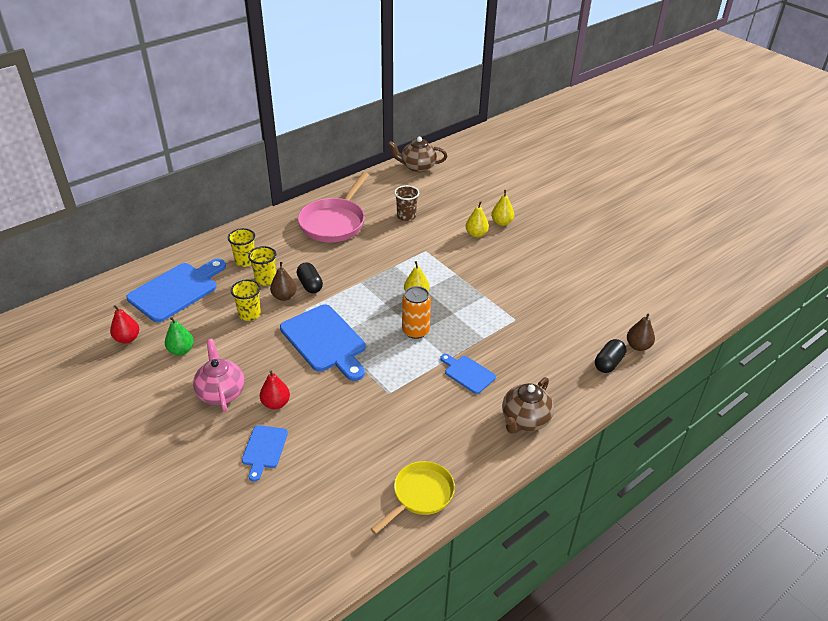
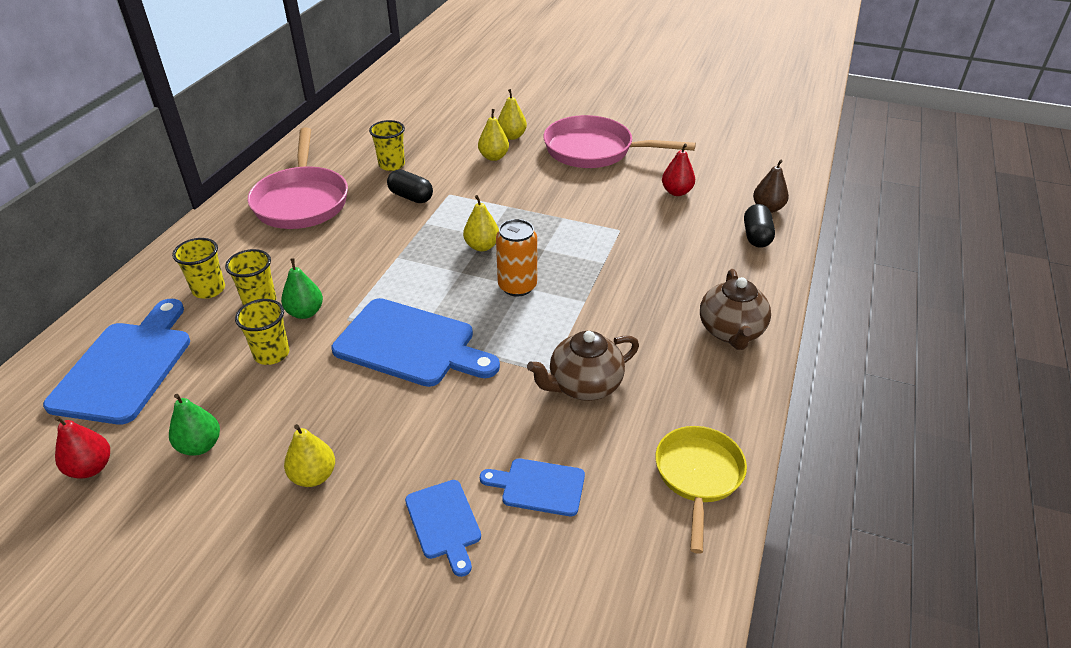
camera: 30 degrees left, 0 degrees up
(221, 392) = (313, 476): pink teapot -> yellow pear
(276, 403) = (409, 453): red pear -> red pear (676, 192)
(284, 296) = (305, 312): brown pear -> green pear
(310, 285) = (330, 285): black capsule -> black capsule (411, 197)
(406, 216) = (391, 165): brown cup -> yellow cup
(417, 167) = (358, 109): brown teapot -> brown teapot (583, 386)
(468, 373) = (622, 308): blue cutting board -> blue cutting board (538, 487)
(550, 254) = (595, 150): none -> pink pan

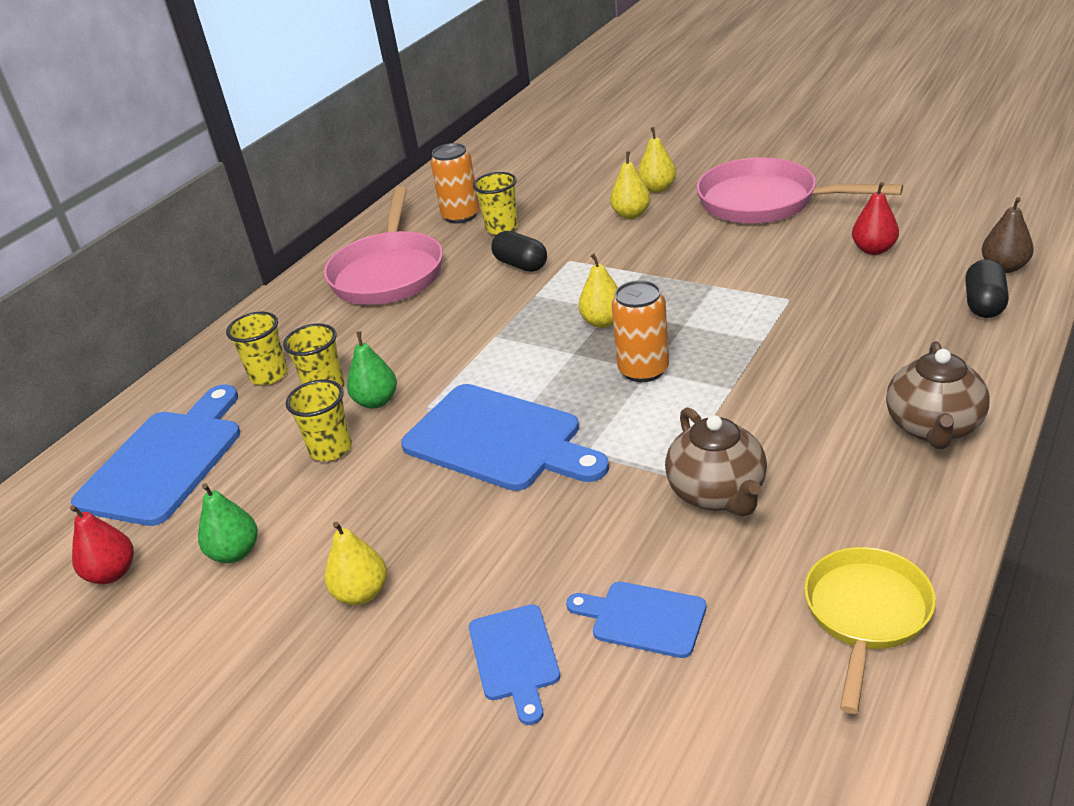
camera: 15 degrees right, 5 degrees down
(356, 153) = (461, 216): none -> orange can
(583, 386) = (718, 494): brown teapot -> brown teapot turned 90 degrees counterclockwise

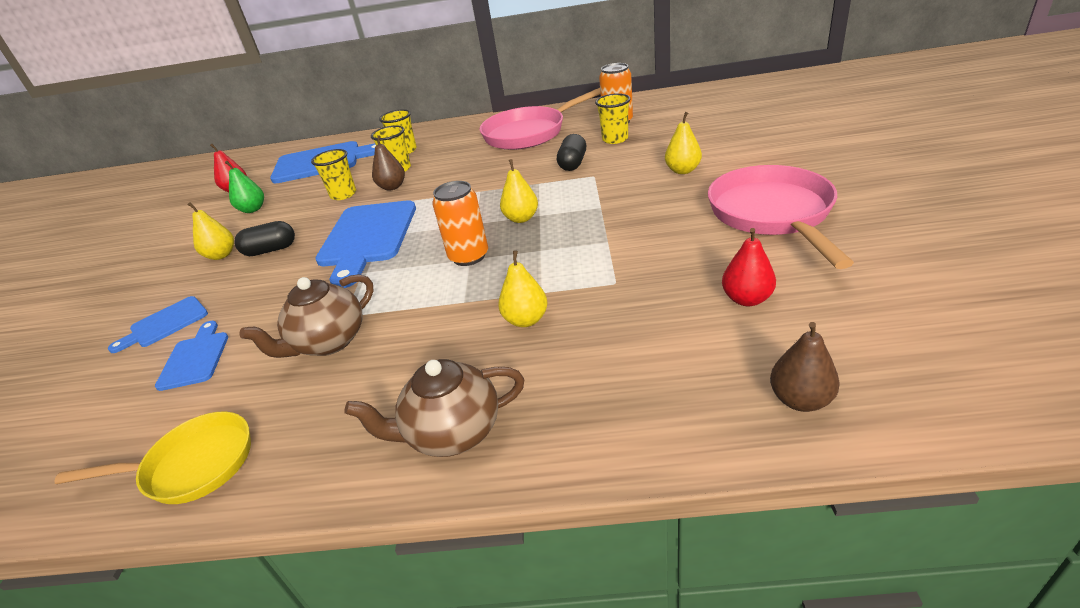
camera: 60 degrees right, 0 degrees up
(376, 401) = (392, 187): green pear -> brown pear
(657, 189) = (736, 164): yellow pear -> yellow pear (526, 320)
(984, 304) = (703, 405): black capsule -> black capsule (270, 250)

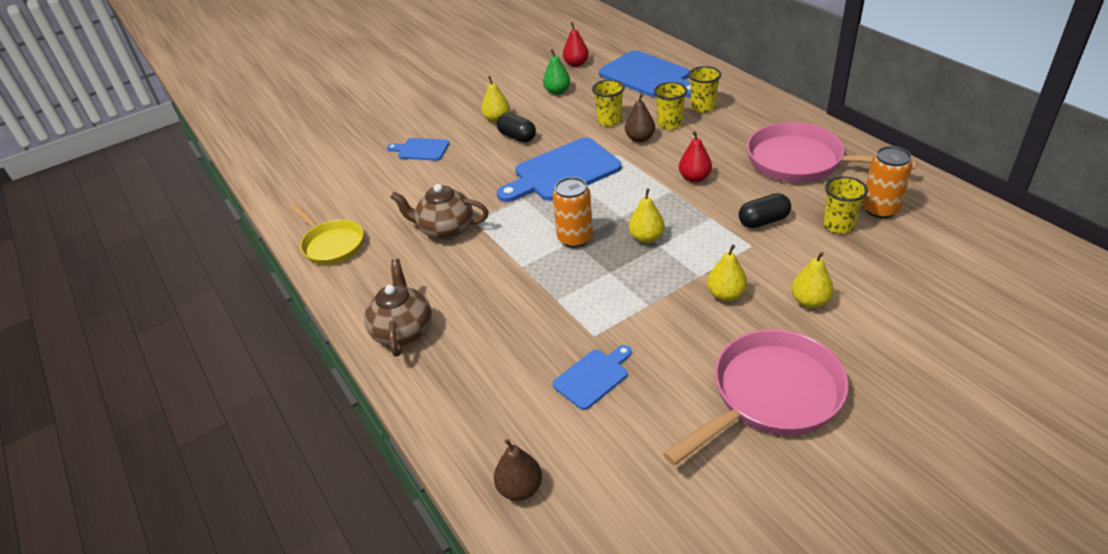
camera: 55 degrees right, 5 degrees up
(195, 358) = (401, 185): blue cutting board -> blue cutting board (593, 377)
(452, 433) = (403, 331): brown teapot -> brown teapot turned 45 degrees clockwise
(526, 320) = (521, 309): yellow pear -> yellow pear (726, 295)
(746, 299) = (621, 421): red pear -> red pear (694, 178)

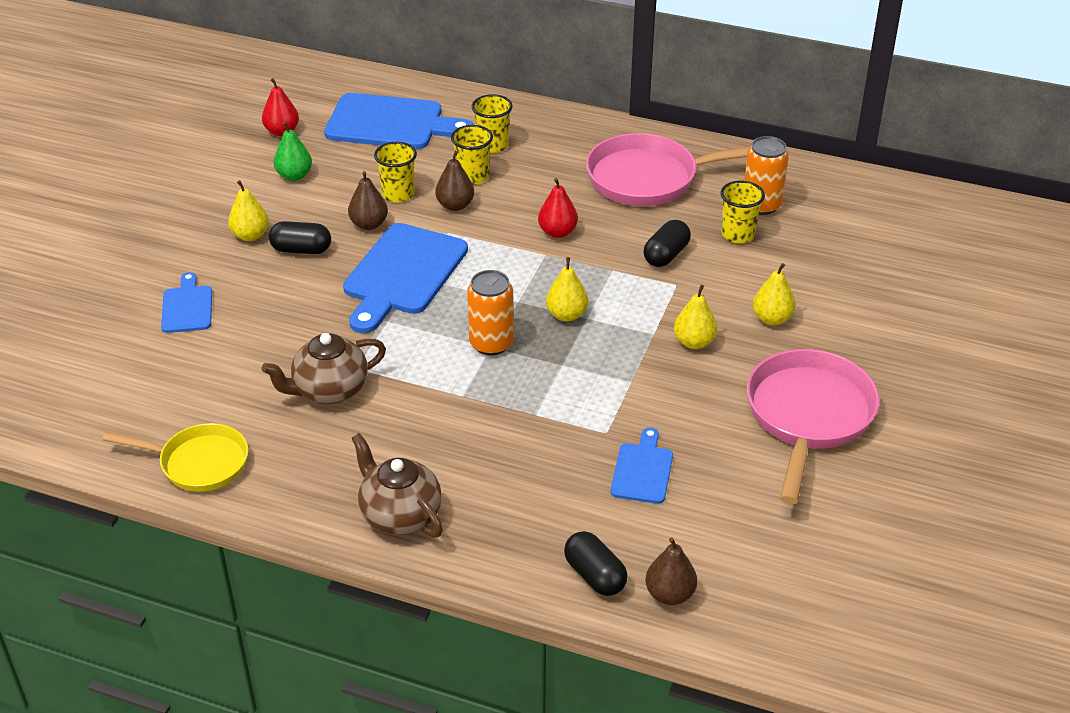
camera: 40 degrees left, 0 degrees up
(421, 150) = (187, 307): blue cutting board -> blue cutting board turned 105 degrees clockwise
(481, 442) = (595, 575): none -> black capsule
(572, 134) = (369, 224): none -> brown pear

